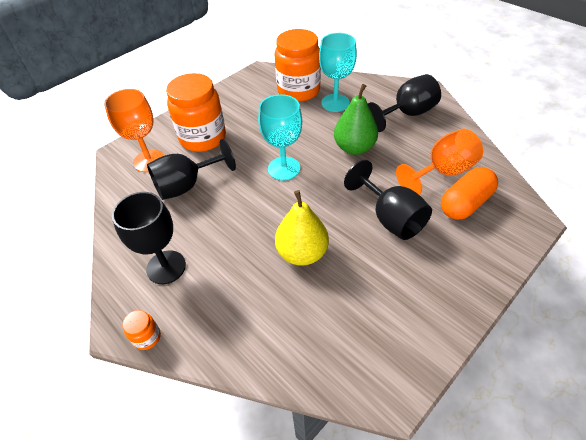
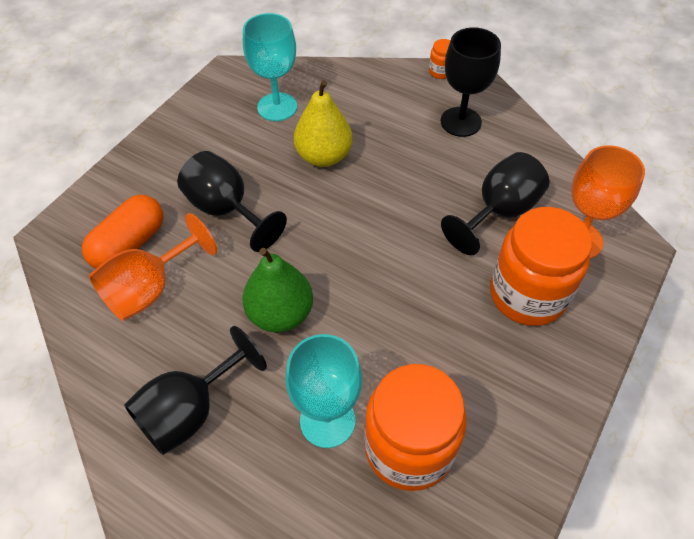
camera: 165 degrees right, 5 degrees up
(284, 168) = (378, 258): turquoise goblet -> turquoise goblet (277, 107)

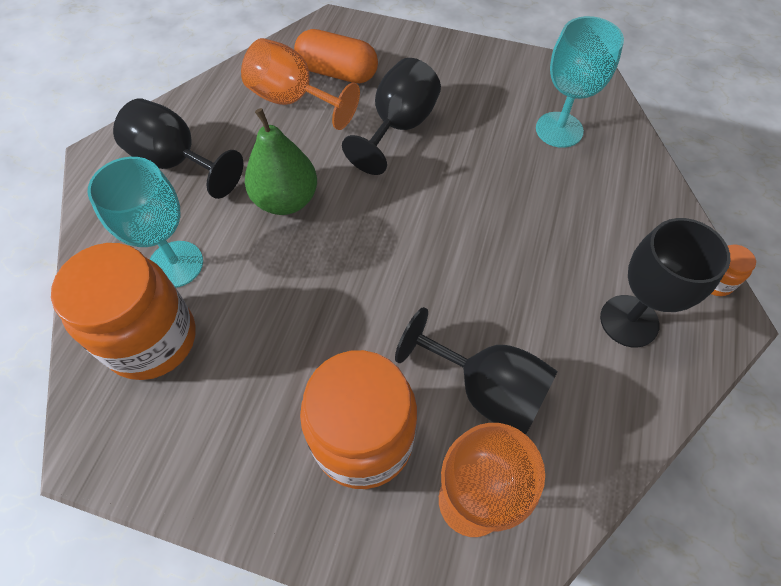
camera: 75 degrees right, 5 degrees up
(324, 156) = (503, 188): yellow pear -> none

